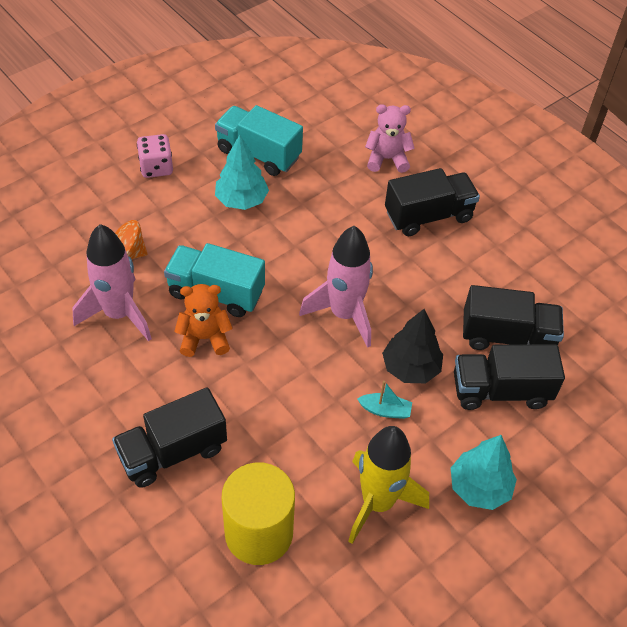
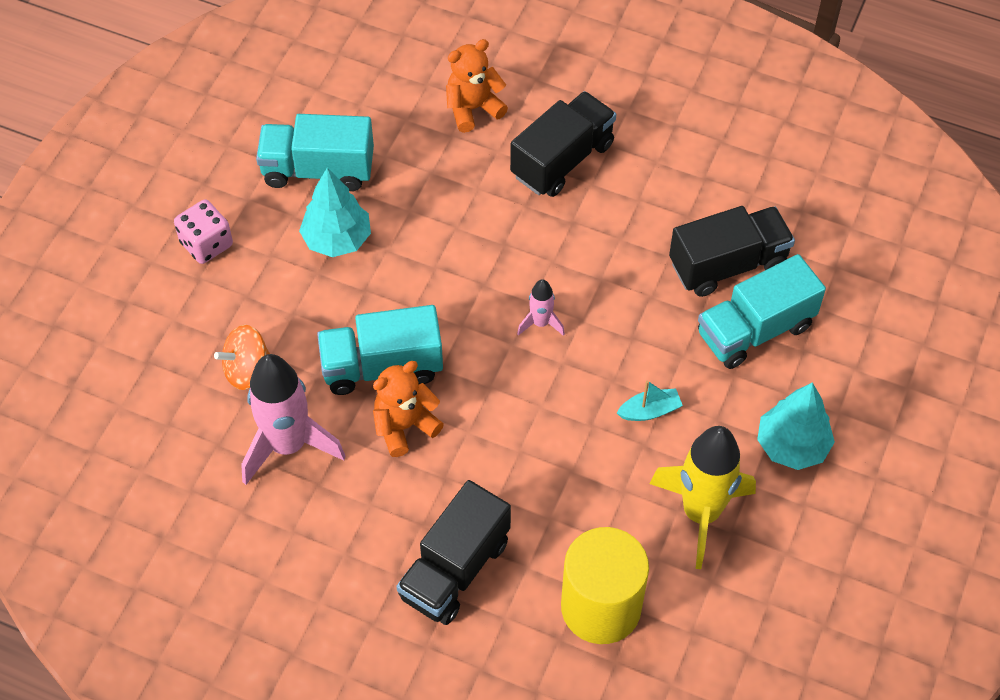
camera: 25 degrees left, 5 degrees up
(344, 314) = (540, 323): pink rocket -> pink rocket, size x0.47
(387, 159) = (473, 108): pink teddy bear -> orange teddy bear
(411, 368) = (648, 350): black tree -> none
(500, 390) = (755, 330): black truck -> turquoise truck

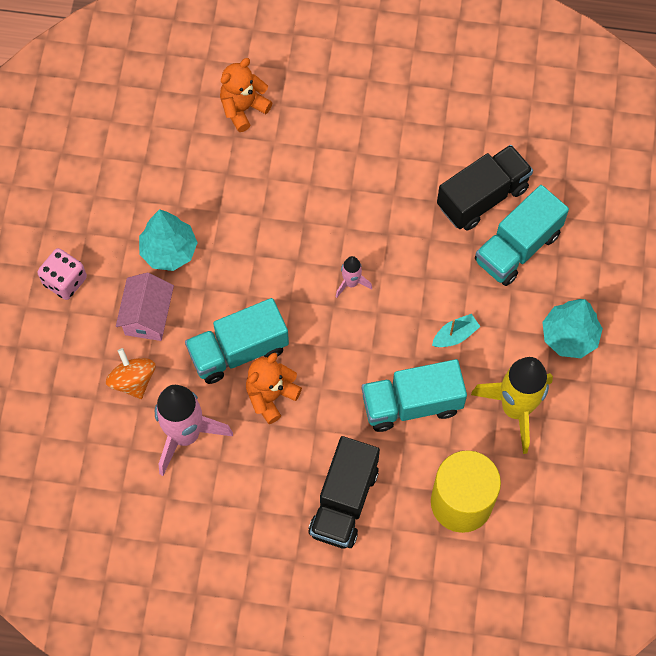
camera: 15 degrees left, 10 degrees up
(247, 370) = (133, 380): orange spinning top -> orange spinning top turned 105 degrees clockwise
(289, 304) = (148, 316): none -> pink house
(318, 170) = (134, 193): turquoise truck -> turquoise truck (411, 404)
(562, 160) = (328, 137): black truck -> none

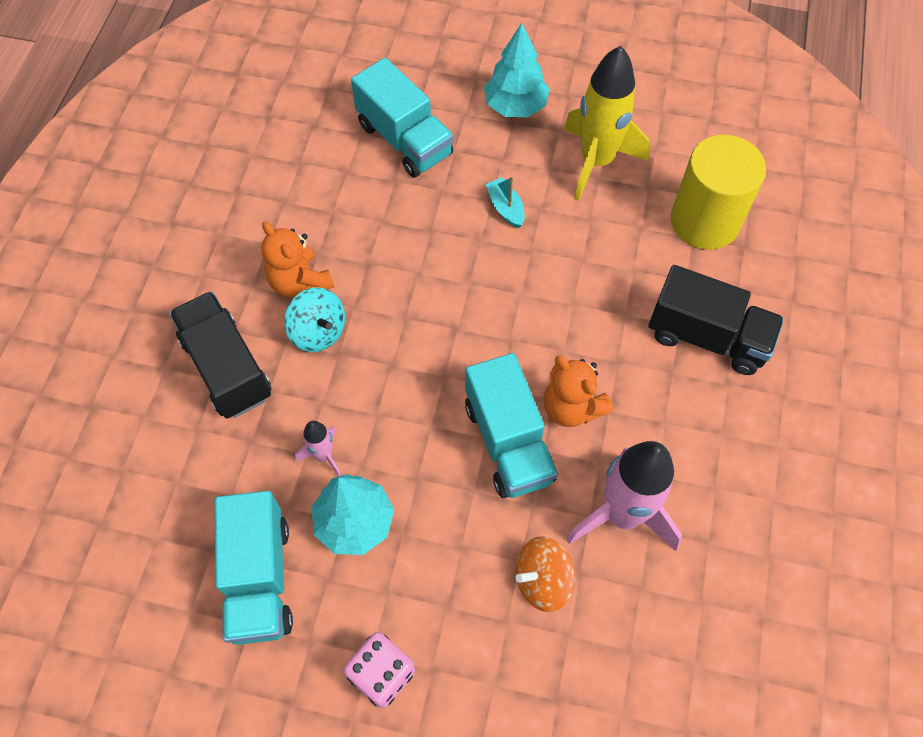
camera: 85 degrees left, 5 degrees down
(148, 316) = (449, 555): pink house -> none
(243, 108) = (157, 413): orange teddy bear -> orange teddy bear (299, 282)
(321, 205) = (318, 332): none -> turquoise spinning top
(351, 283) = (428, 307): pink rocket -> pink rocket (323, 455)
(411, 404) = (587, 258): turquoise truck -> turquoise truck (259, 578)
(482, 197) = (336, 165): black truck -> black truck (227, 368)

